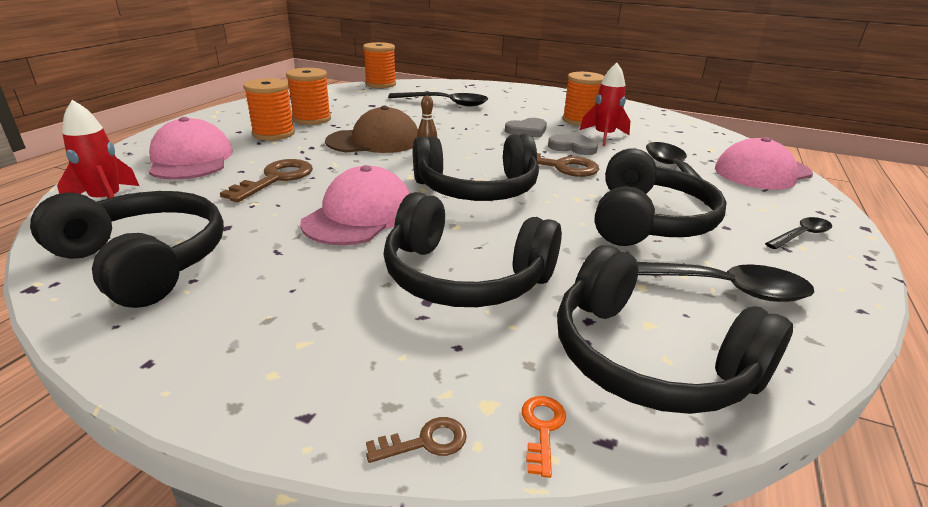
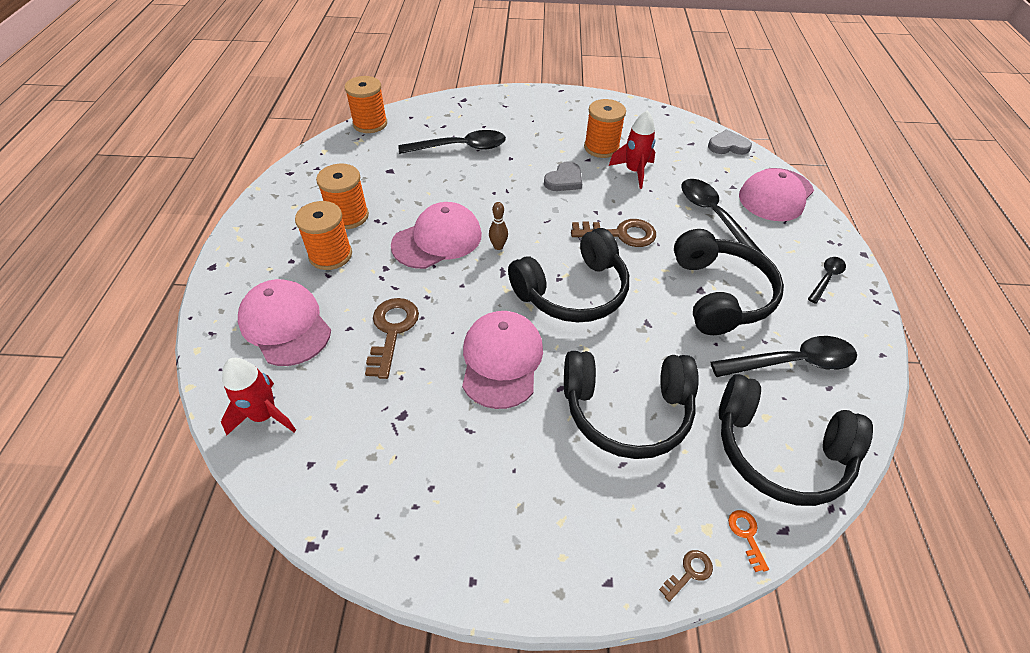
camera: 20 degrees left, 20 degrees up
(145, 261) = (374, 481): black headphones -> none
(374, 141) = (437, 240): brown cap -> pink cap
(572, 147) = (616, 198): grey heart -> grey heart (728, 146)

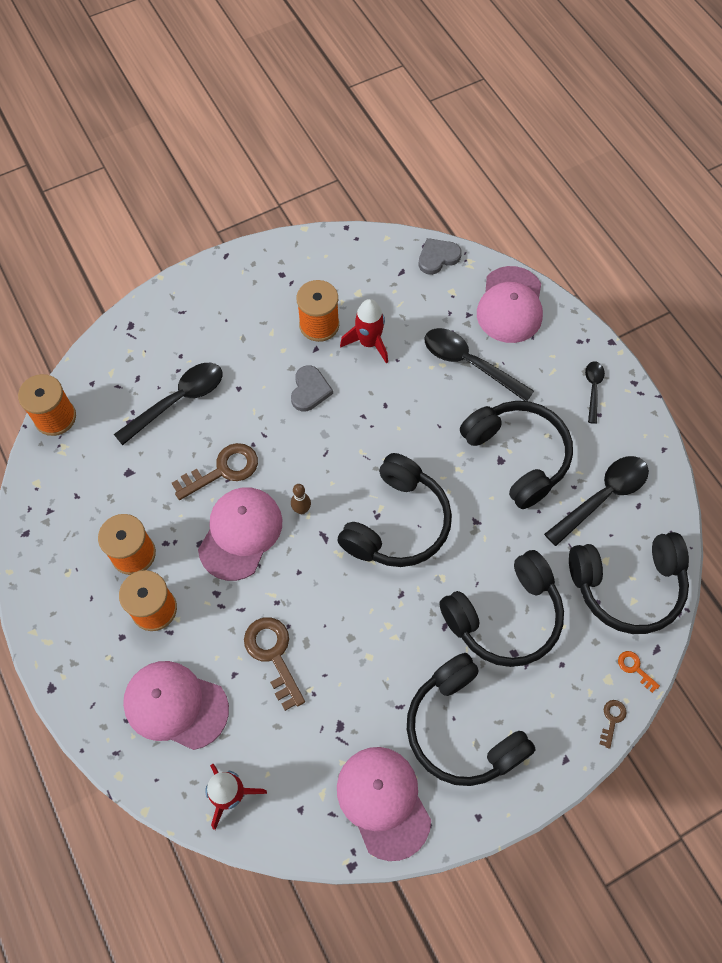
camera: 30 degrees left, 15 degrees up
(501, 360) = (383, 629): pink cap -> pink cap (383, 802)
(515, 485) = (462, 729): none -> black headphones
(620, 234) = (400, 433): brown key -> brown key (222, 470)

